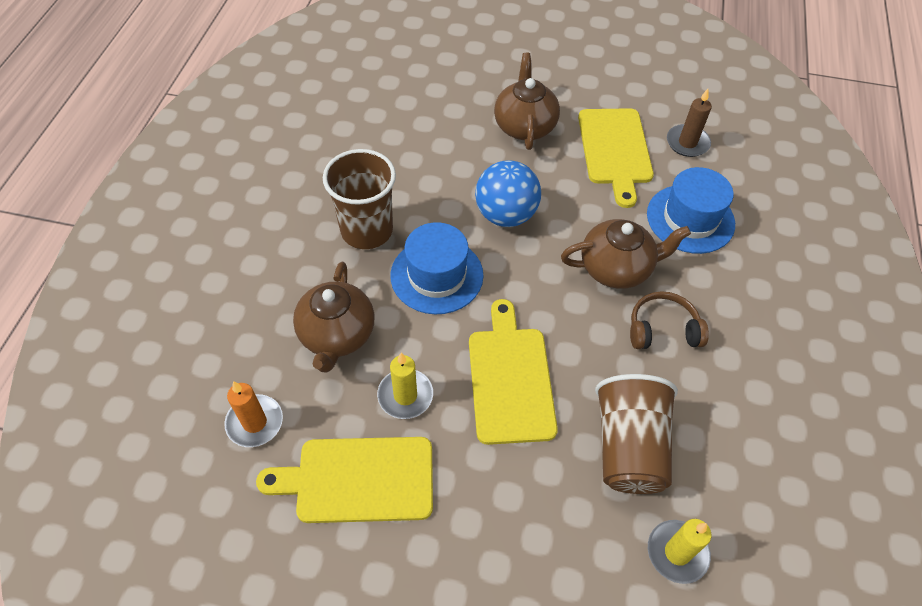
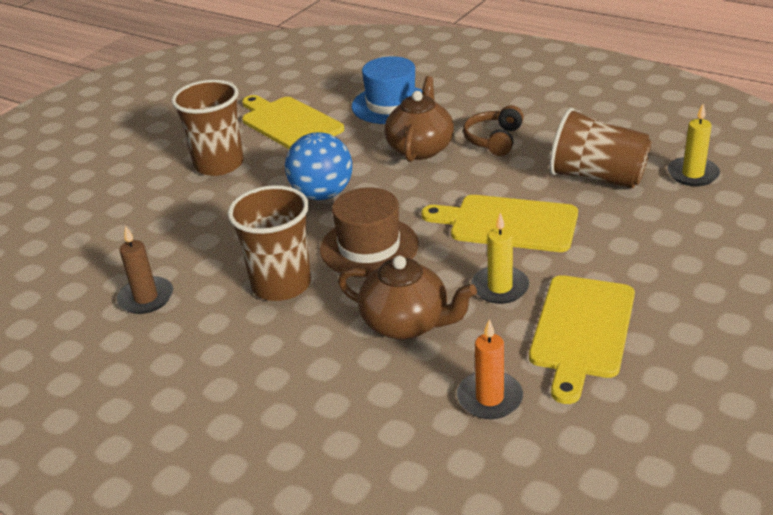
camera: 65 degrees left, 20 degrees down
(436, 275) = (369, 247): blue hat -> brown hat
(524, 126) = (219, 164): brown teapot -> brown cup
(615, 150) = (289, 123): yellow cutting board -> yellow cutting board turned 150 degrees counterclockwise
(687, 143) = (309, 89): brown candle -> brown candle (146, 298)

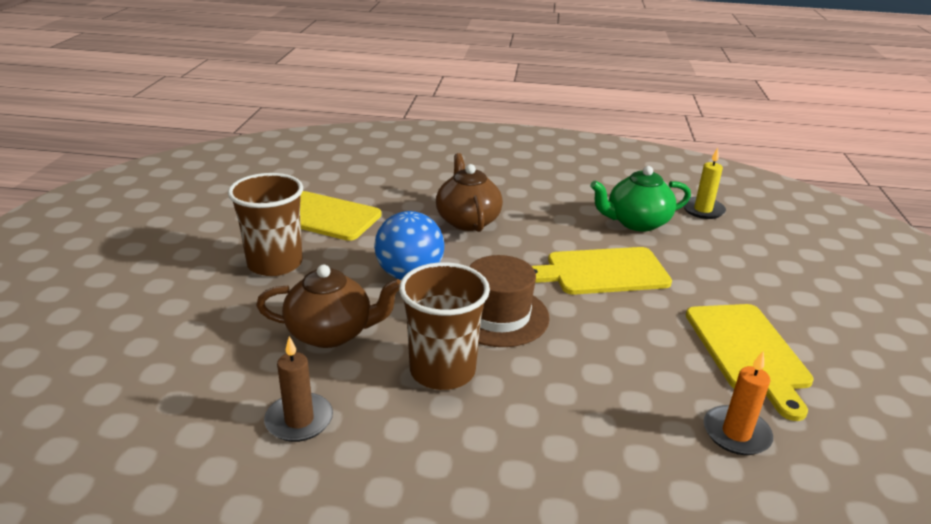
camera: 30 degrees left, 5 degrees down
(391, 104) = (407, 187): blue hat -> none
(407, 323) = (599, 381): brown teapot -> brown teapot (331, 333)
(494, 140) = (525, 205): brown headphones -> none
(500, 287) = (648, 328): yellow candle -> none
(597, 177) = (636, 222): brown cup -> green teapot

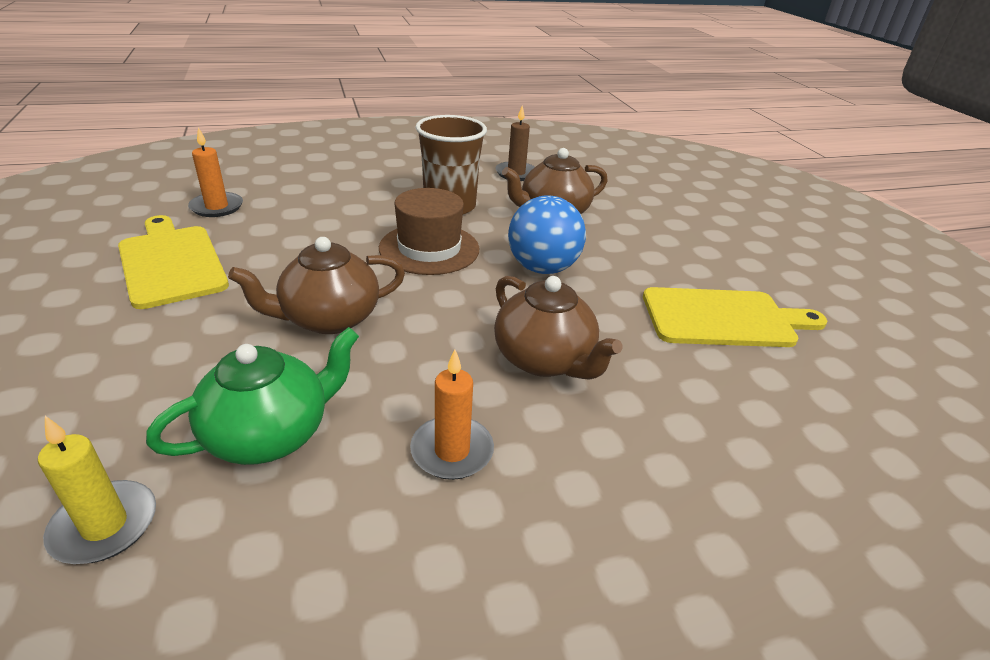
camera: 155 degrees right, 5 degrees up
(275, 264) = (673, 253): brown cup -> none
(545, 199) = (452, 451): none -> orange candle
(602, 272) = (328, 319): yellow cutting board -> brown teapot

